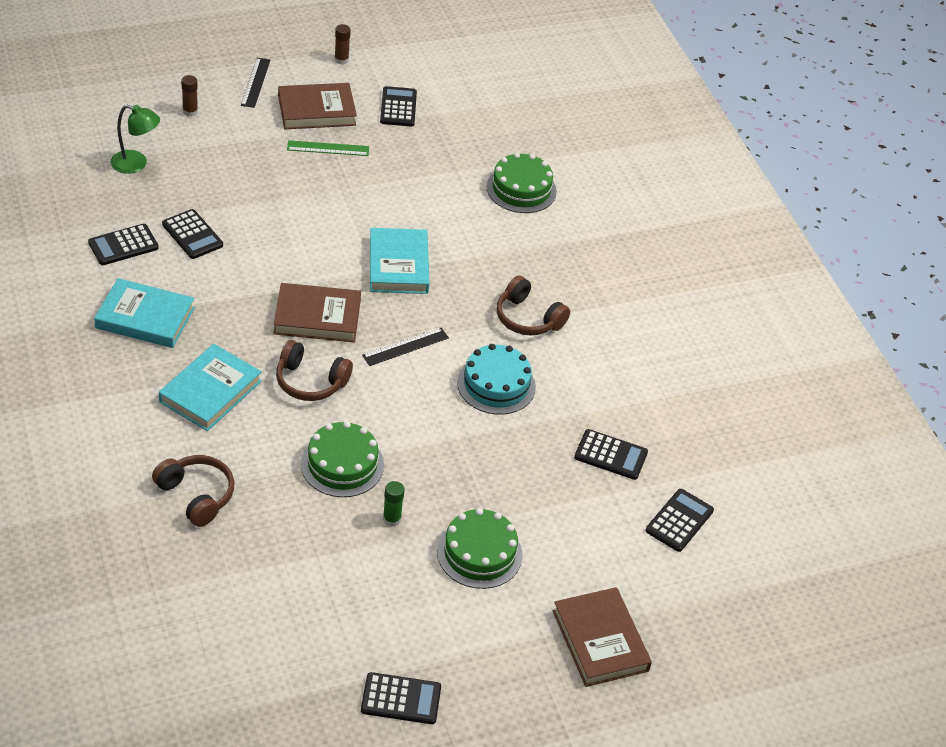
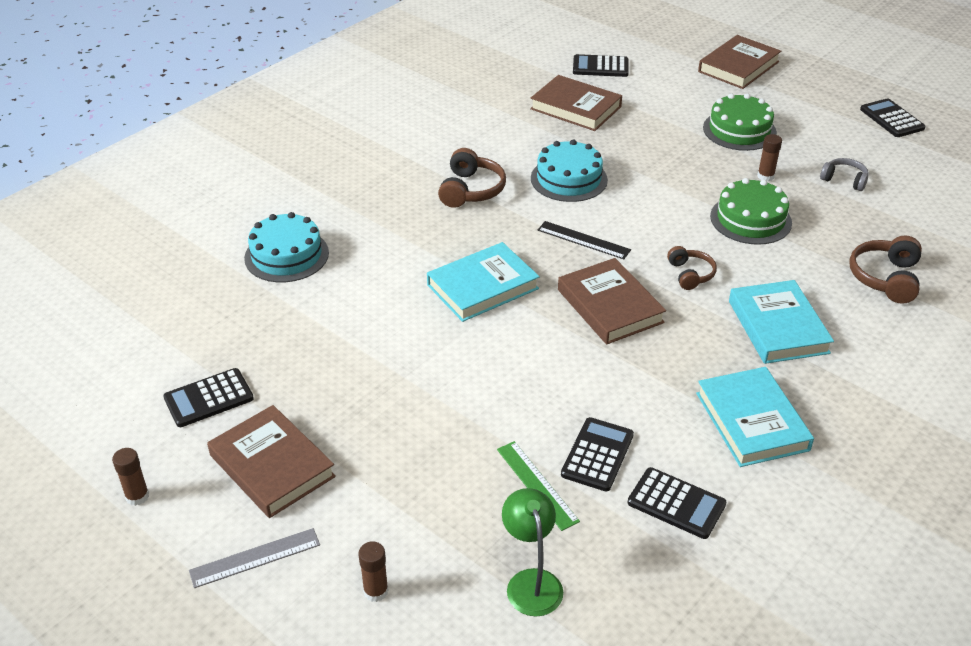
camera: 115 degrees left, 5 degrees down
(210, 391) = (778, 327): turquoise book -> turquoise book turned 75 degrees clockwise
(255, 82) = (255, 558): black ruler -> grey ruler
(310, 382) = (690, 274): brown headphones -> brown headphones, size x0.64
(328, 148) = (340, 420): green ruler -> green ruler (537, 485)
(338, 573) = (844, 180): none -> grey headphones
(392, 519) = (765, 176): green glue stick -> brown glue stick
(521, 189) = (286, 255): green cake -> turquoise cake
(610, 455) = (575, 108): black calculator -> brown book

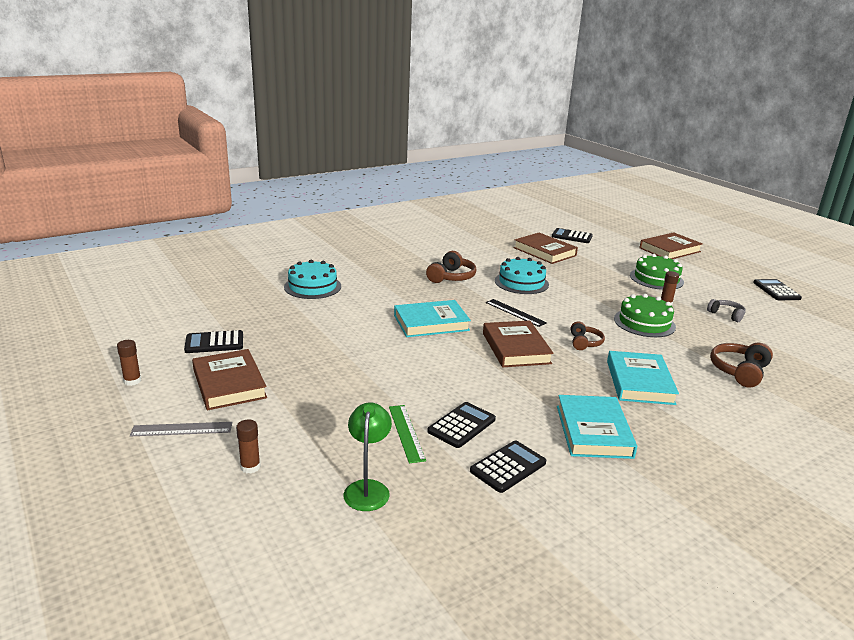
camera: 15 degrees right, 15 degrees down
(676, 503) = (508, 467): black calculator -> black calculator turned 90 degrees counterclockwise

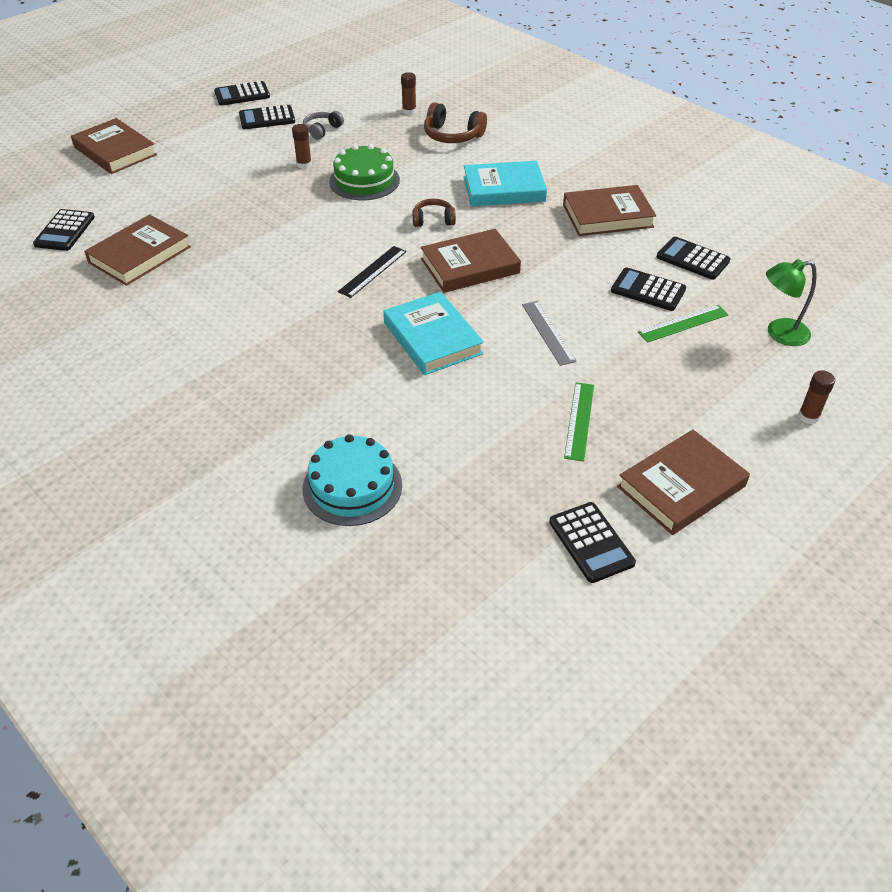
camera: 100 degrees left, 20 degrees up
(132, 381) = (734, 591): brown glue stick -> brown glue stick (409, 111)
(182, 429) = (791, 494): grey ruler -> grey ruler (548, 332)
(318, 359) = (579, 421): none -> green ruler
(451, 277) = (268, 337): brown headphones -> none
(521, 282) = (270, 271): turquoise cake -> none
(593, 431) = (607, 216): turquoise book -> brown book
(656, 279) = (226, 166): green cake -> none
(738, 296) = (267, 118): none -> black calculator

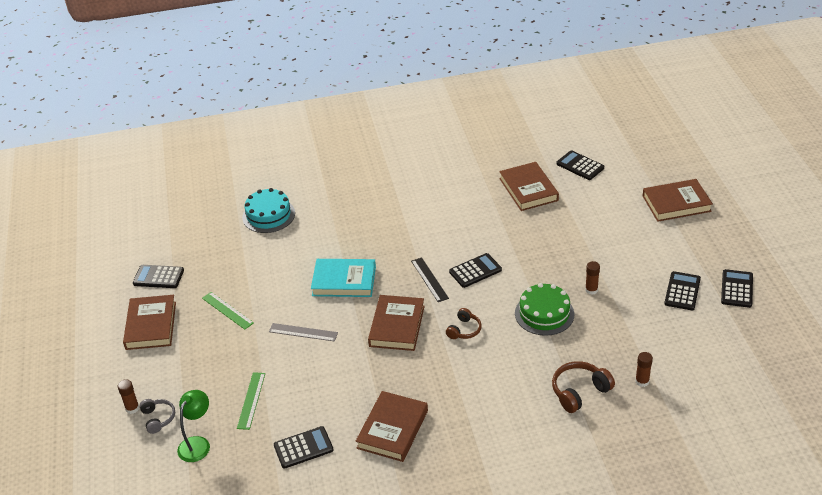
camera: 125 degrees right, 5 degrees down
(322, 130) = (641, 316): grey headphones -> grey headphones (158, 418)
(504, 189) = (474, 386): turquoise book -> none
(648, 290) = (295, 402): black calculator -> black calculator (475, 271)

